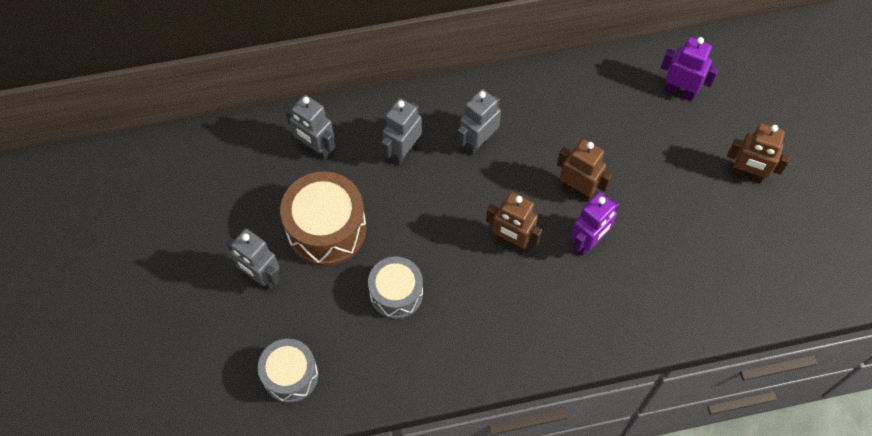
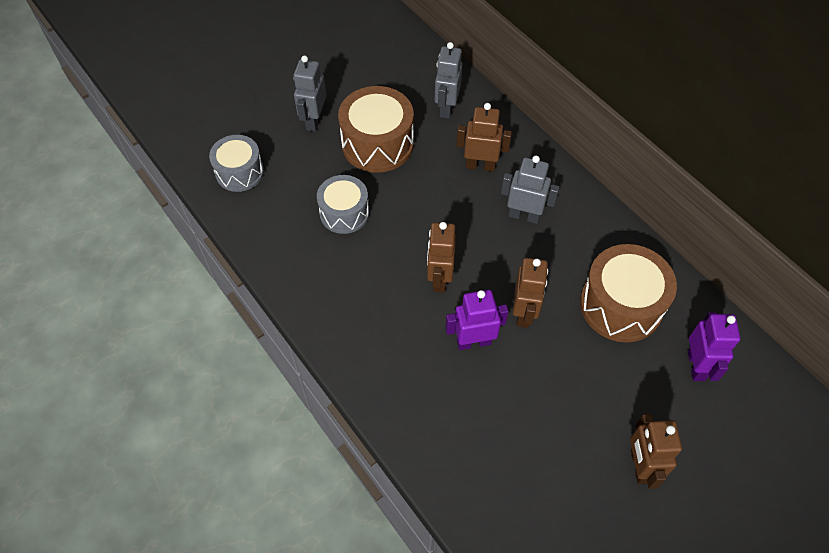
camera: 65 degrees right, 5 degrees down
(403, 151) = (480, 165): grey robot -> brown robot
(588, 242) = (473, 341): purple robot -> purple robot turned 150 degrees clockwise
(603, 115) = (621, 305): none -> brown drum

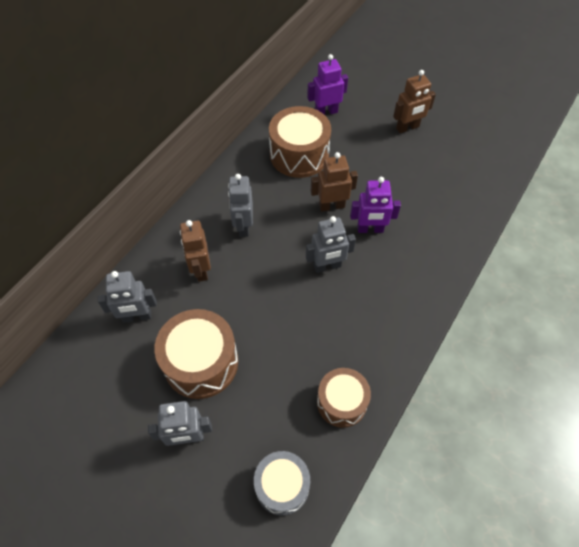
camera: 110 degrees left, 0 degrees up
(285, 238) = (341, 402): none -> brown drum
(344, 213) = (293, 361): grey drum -> none
(439, 278) = (327, 266): brown robot -> grey robot
(473, 341) = (370, 229): purple robot -> purple robot turned 60 degrees counterclockwise

